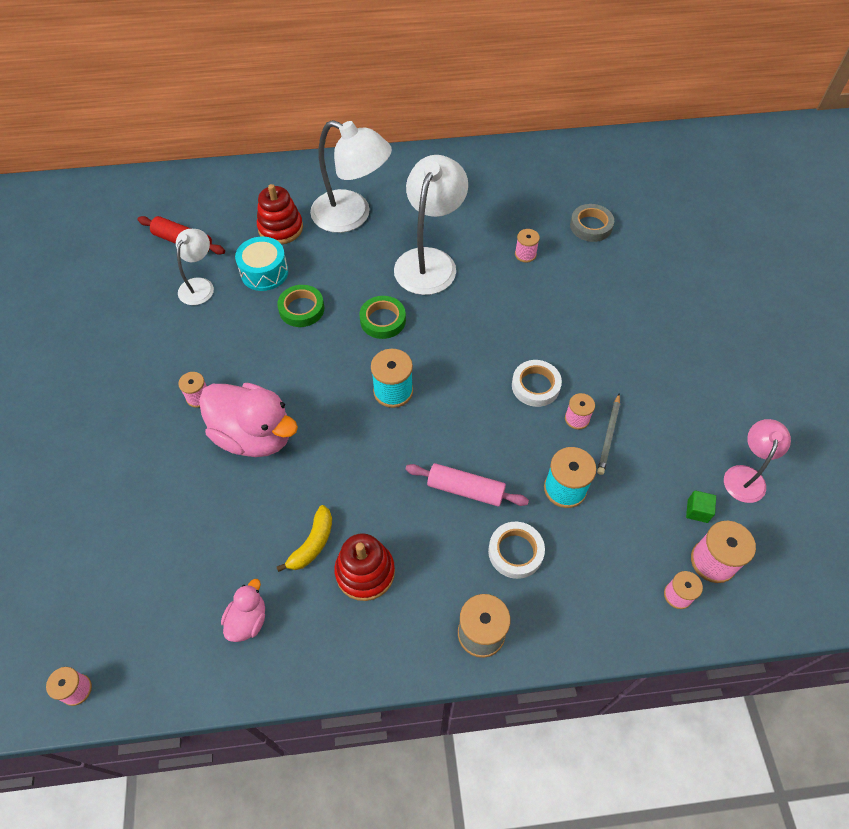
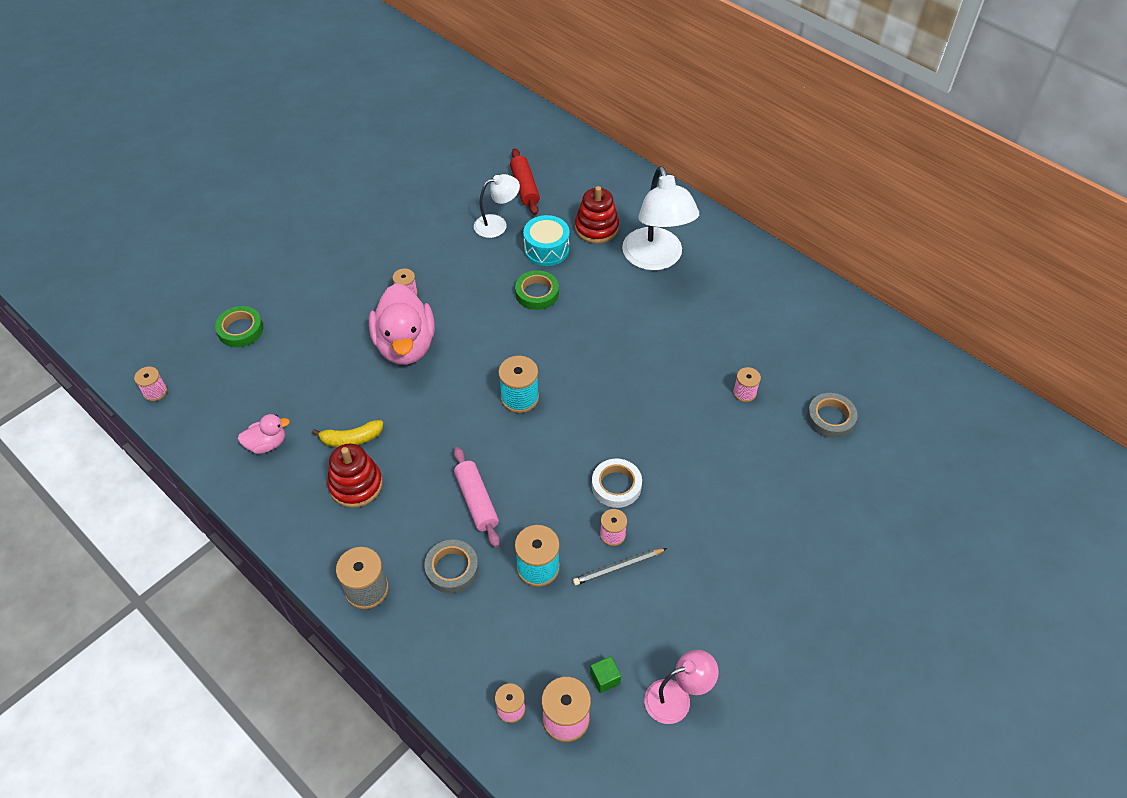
camera: 50 degrees right, 5 degrees down
(383, 320) = (577, 347): green tape -> green tape (240, 330)
(429, 261) = (666, 336): white lamp -> none
(515, 552) = (452, 568): white tape -> grey tape

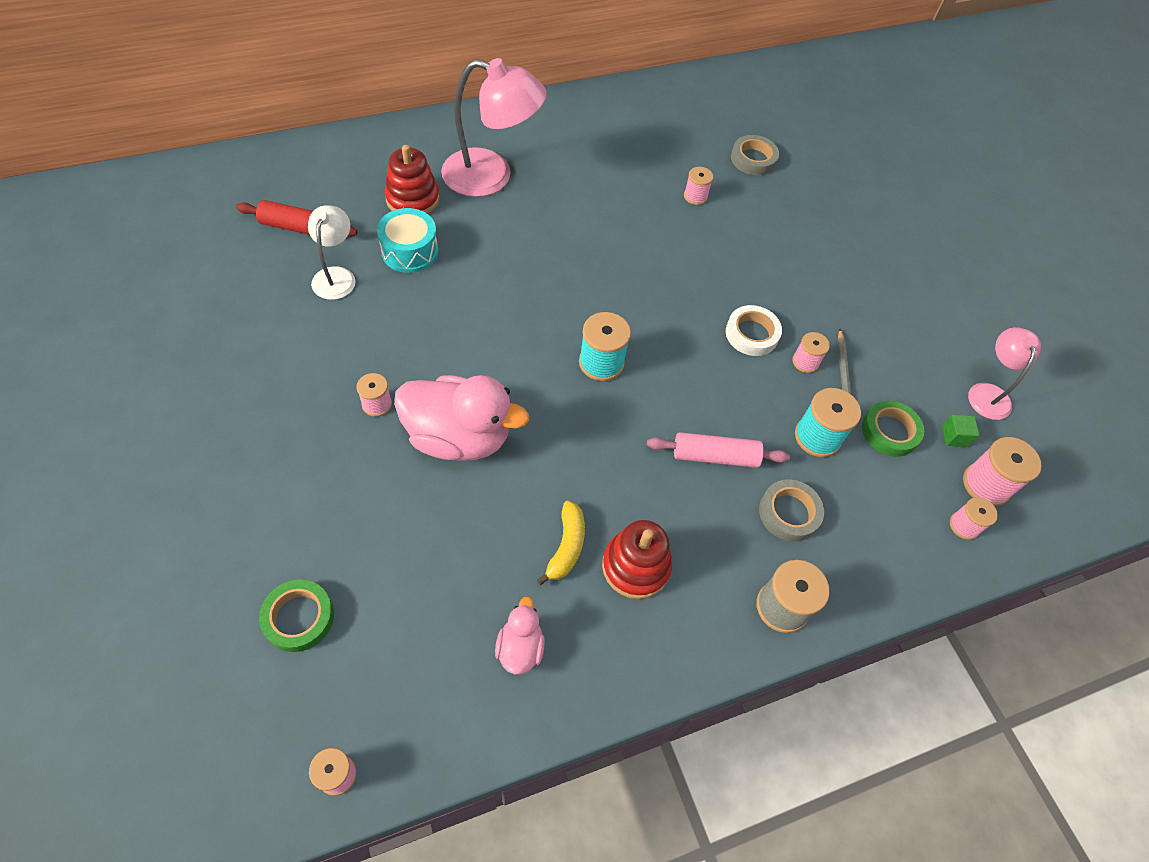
camera: 70 degrees left, 5 degrees up
(537, 293) = (467, 286): green tape -> green tape (890, 431)
(656, 259) = (491, 176): white lamp -> pink lamp

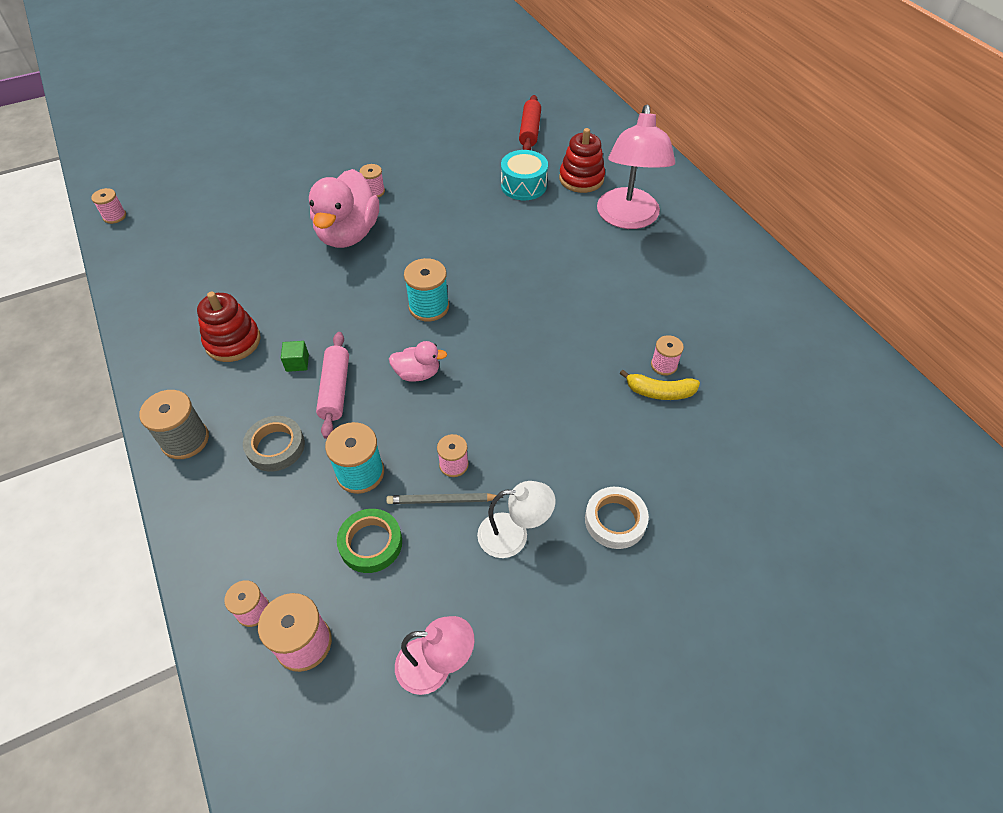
camera: 90 degrees right, 5 degrees down
(299, 617) = (215, 185): green tape -> none
(336, 276) = (488, 155): white lamp -> white lamp (513, 535)
(520, 647) = (178, 284): pink duck -> pink duck (417, 373)
(566, 547) = (253, 300): yellow banana -> yellow banana (659, 392)
(751, 334) = (482, 417): white tape -> white tape (615, 520)
(753, 159) = (751, 418): grey tape -> none
(954, 436) = (368, 614): green cube -> green cube (297, 363)

